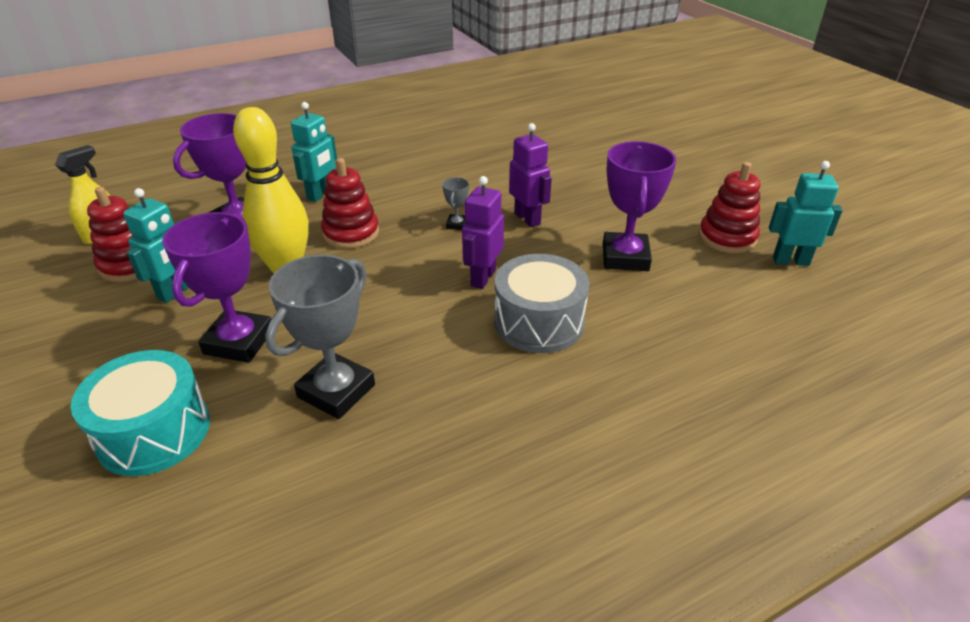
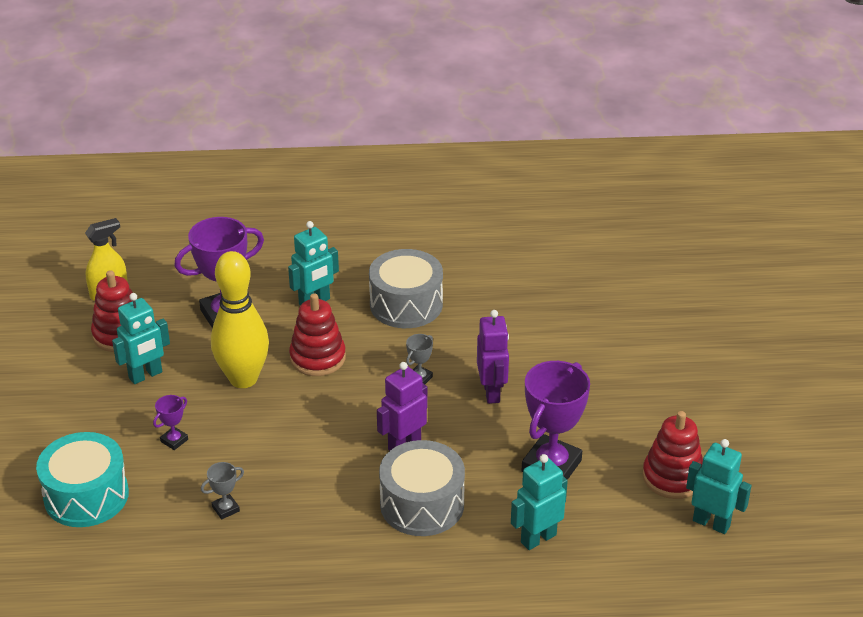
camera: 25 degrees right, 0 degrees up
(239, 342) = (174, 440): purple trophy -> purple trophy, size x0.45
(336, 391) = (225, 509): grey trophy -> grey trophy, size x0.45
(405, 178) = (406, 304): none -> grey drum
(667, 317) = (538, 538): none -> turquoise robot

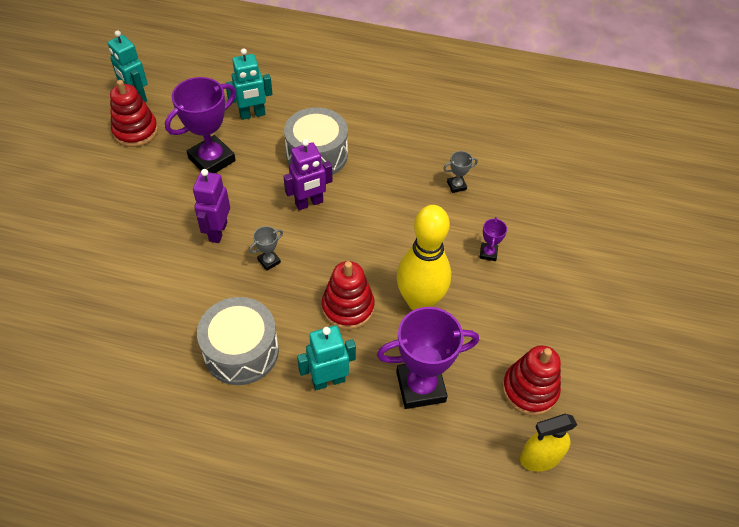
camera: 165 degrees left, 15 degrees up
(86, 496) = (560, 222): turquoise drum -> none
(146, 375) = (507, 329): turquoise robot -> none
(174, 440) = (488, 253): purple trophy -> purple trophy turned 45 degrees counterclockwise

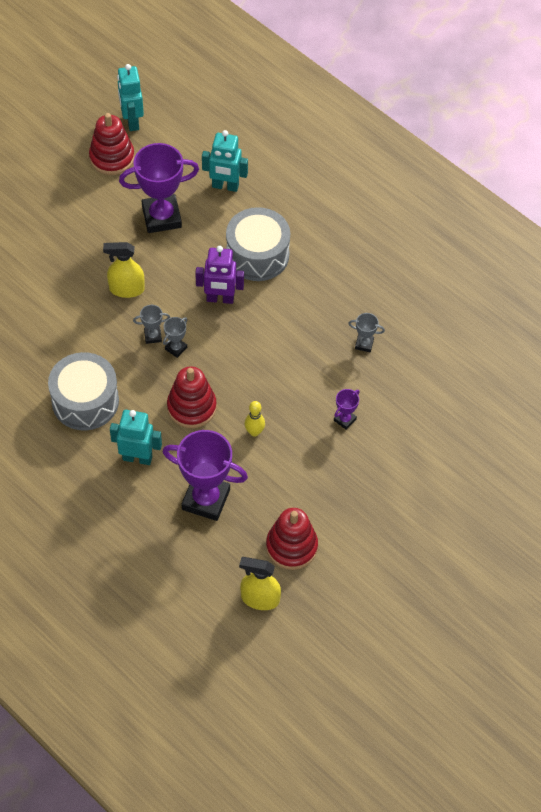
camera: 30 degrees right, 5 degrees up
(218, 231) = (126, 289): purple robot -> yellow spray bottle
(298, 262) = (176, 348): none -> grey trophy
(420, 301) = (254, 432): yellow bowling pin -> yellow bowling pin, size x0.41

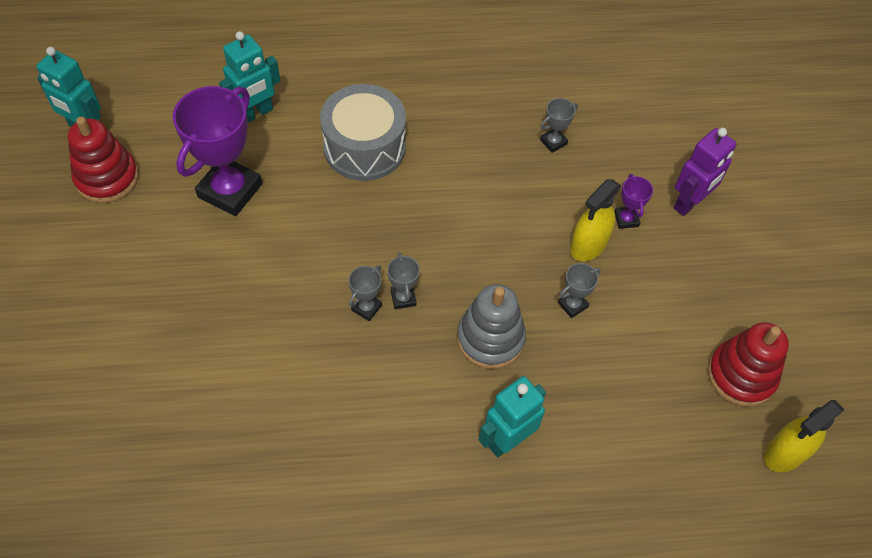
camera: 50 degrees left, 0 degrees up
(85, 401) = (384, 437): grey drum -> none
(126, 289) = (283, 287): yellow spray bottle -> yellow spray bottle (588, 245)
(191, 407) = (490, 338): red stacking toy -> grey stacking toy
(206, 499) = (618, 412): purple trophy -> none
(220, 299) = (383, 215): purple robot -> purple robot (689, 203)
(254, 432) = (572, 305): yellow bowling pin -> grey trophy

